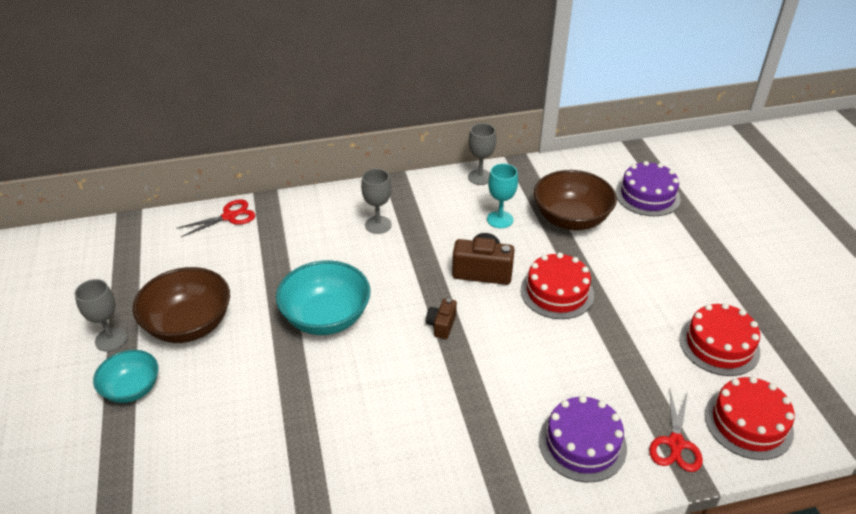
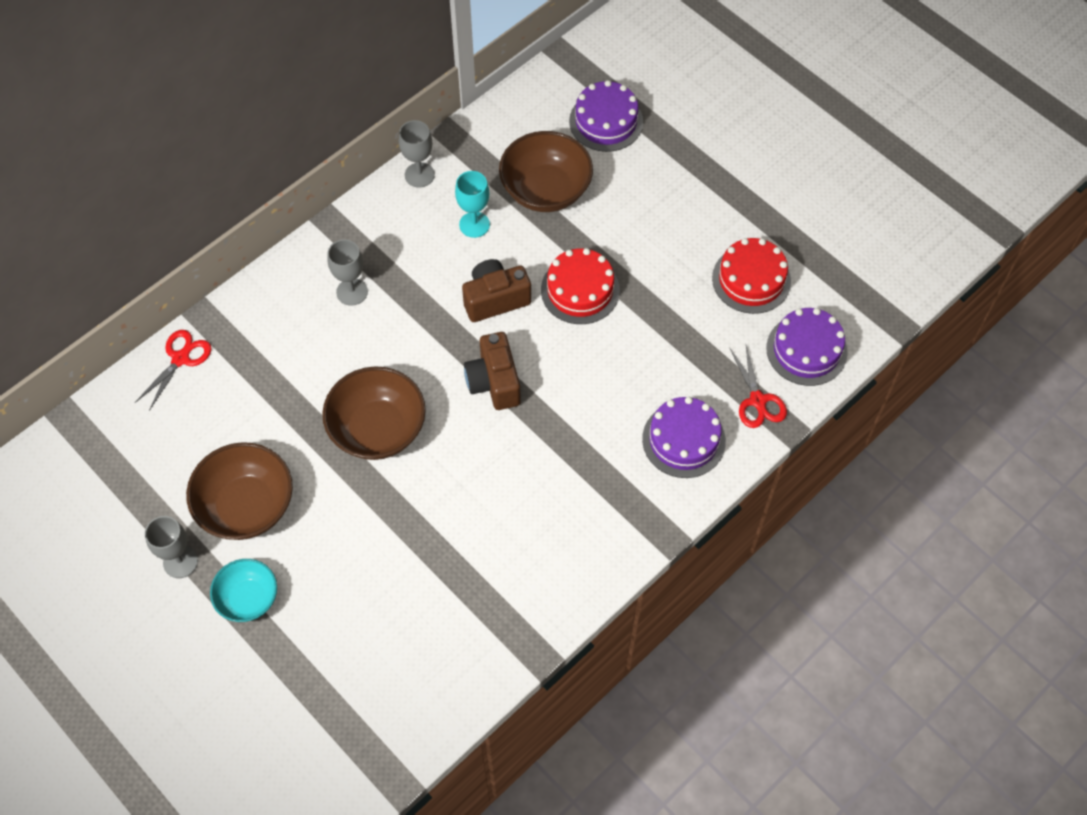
camera: 30 degrees left, 20 degrees up
(326, 317) = (378, 429): turquoise bowl -> brown bowl
(441, 325) = (494, 382): brown camera -> brown camera, size x1.74
(748, 423) = (806, 350): red cake -> purple cake

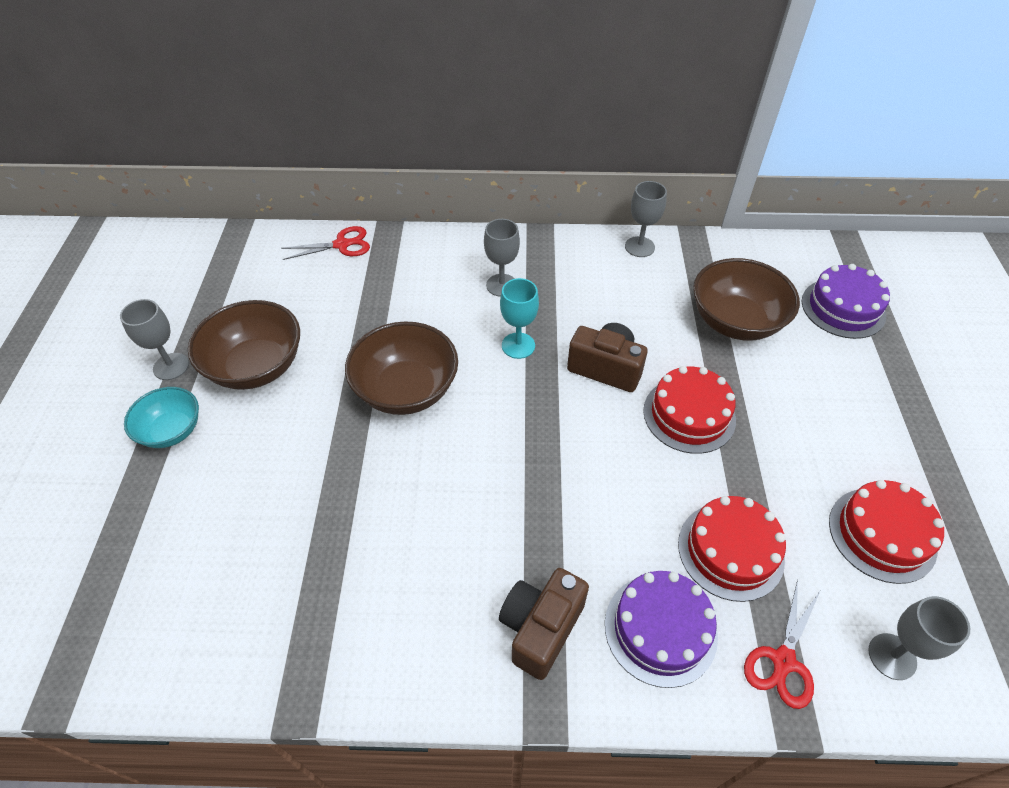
camera: 45 degrees right, 10 degrees down
(474, 224) = (647, 305): turquoise goblet -> turquoise goblet (518, 345)
(494, 382) = (535, 428): brown camera -> brown camera (540, 628)
(681, 361) = (730, 551): none -> red cake
(806, 350) = (892, 656): purple cake -> grey goblet

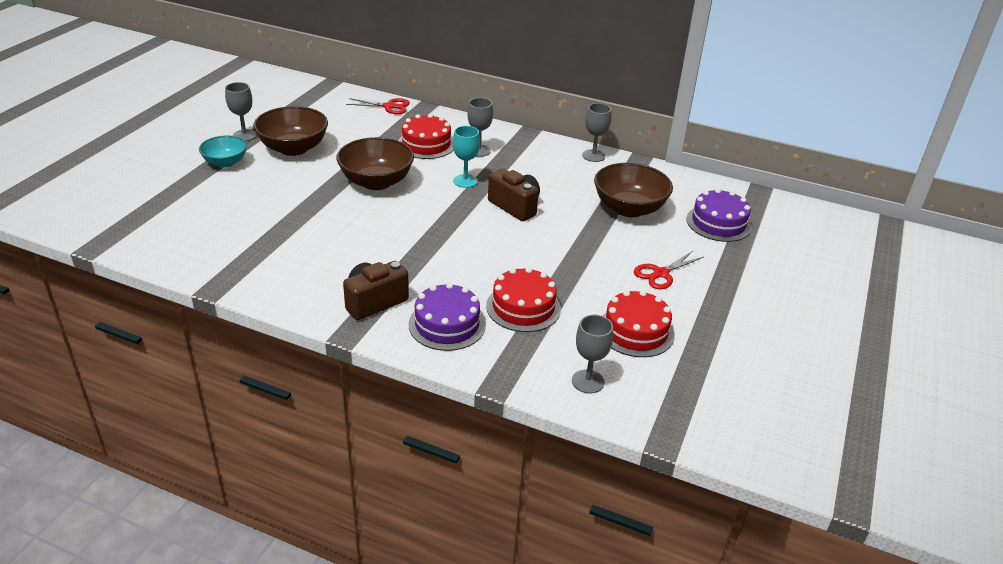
camera: 20 degrees right, 15 degrees down
(689, 415) = (553, 242): red cake -> red cake (426, 144)
(783, 661) = (513, 360): red scissors -> red scissors (661, 273)

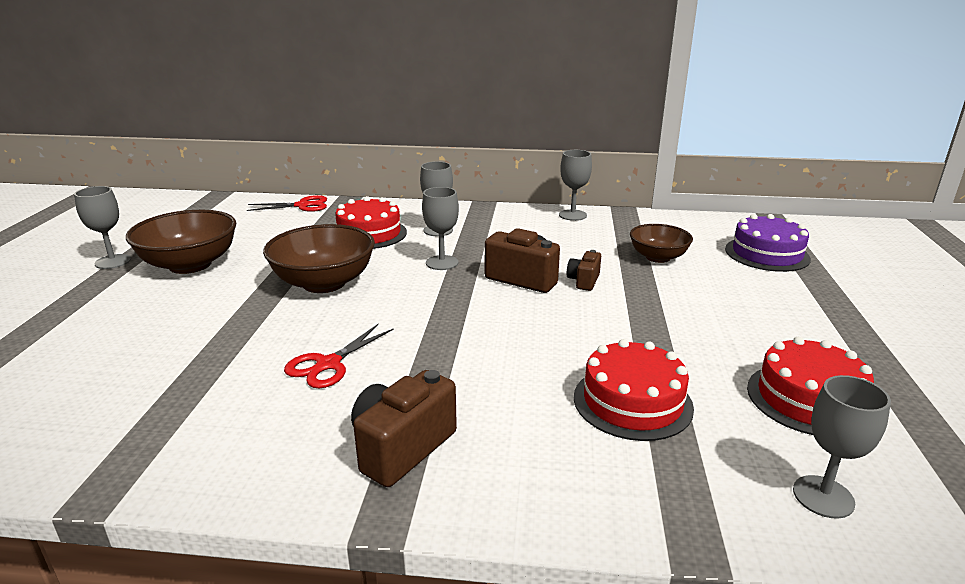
camera: 15 degrees left, 10 degrees down
(225, 162) = (89, 297): turquoise bowl -> none
(447, 324) = (540, 457): purple cake -> none
(465, 181) = (442, 263): turquoise goblet -> grey goblet
(557, 217) = (583, 281): none -> brown camera
(629, 208) = (658, 257): brown bowl -> brown bowl, size x0.62
(661, 273) = (763, 319): red scissors -> red scissors (328, 364)

